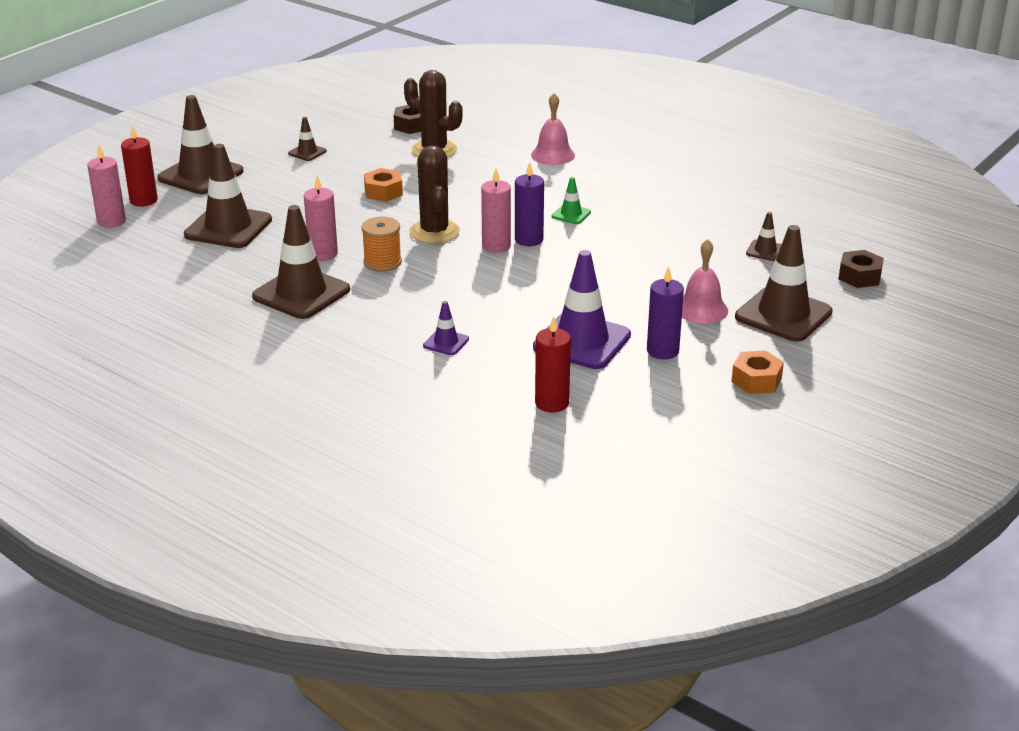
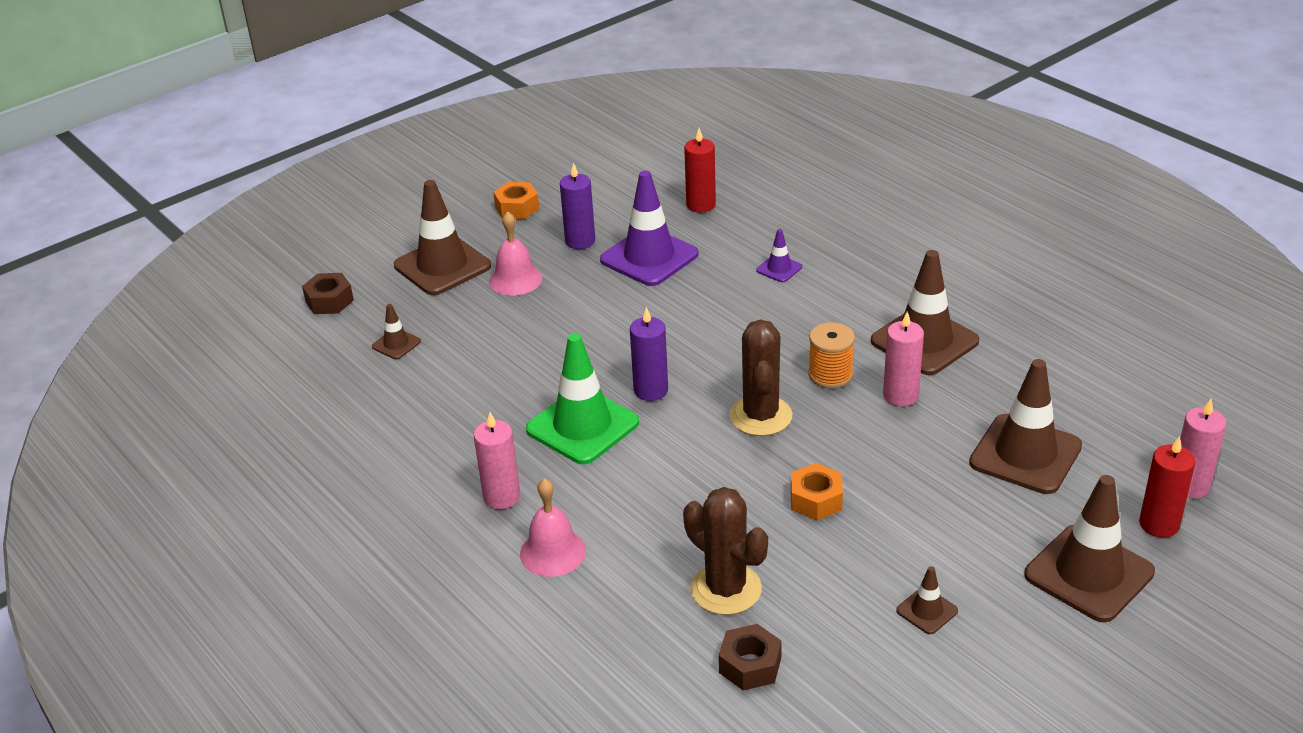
camera: 165 degrees left, 5 degrees up
(496, 246) = (692, 385): pink candle -> pink candle (501, 497)
(571, 214) = (582, 426): green traffic cone -> green traffic cone, size x2.15

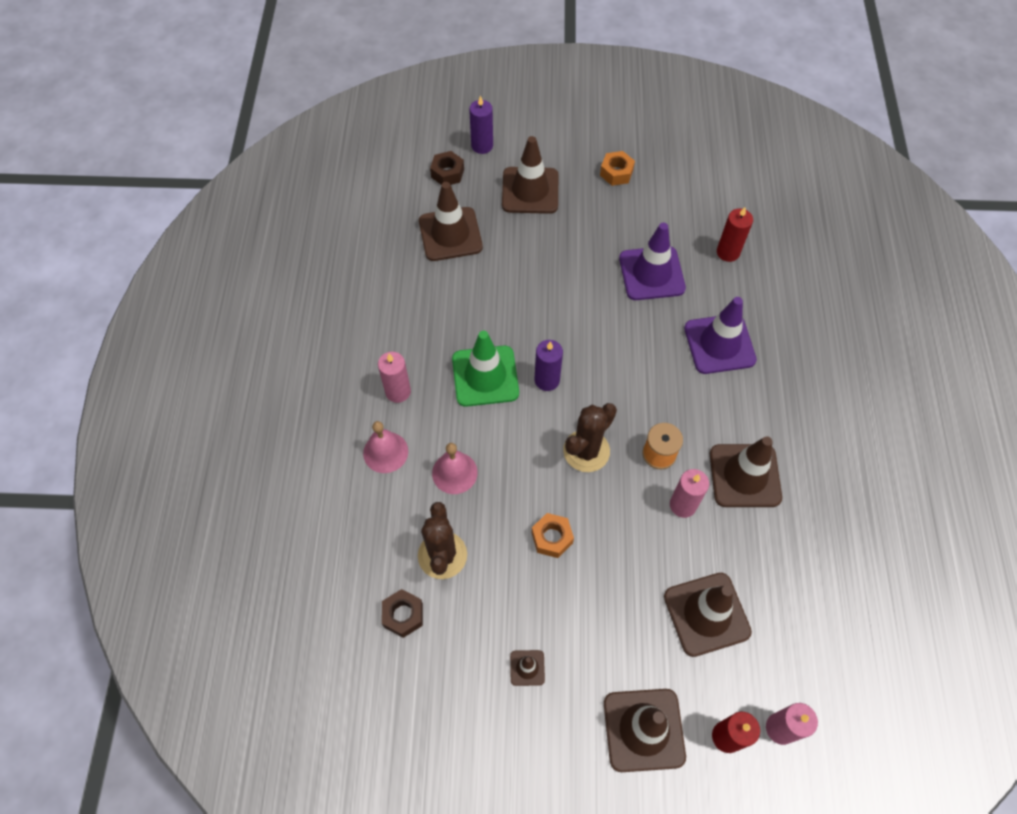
camera: 40 degrees right, 25 degrees up
(396, 344) = (450, 234): brown traffic cone -> brown traffic cone, size x2.15
(515, 279) = (559, 233): pink bell -> pink bell (454, 472)
(580, 241) = (625, 229): purple candle -> purple candle (482, 146)
(779, 269) = (719, 344): purple traffic cone -> purple traffic cone, size x2.15

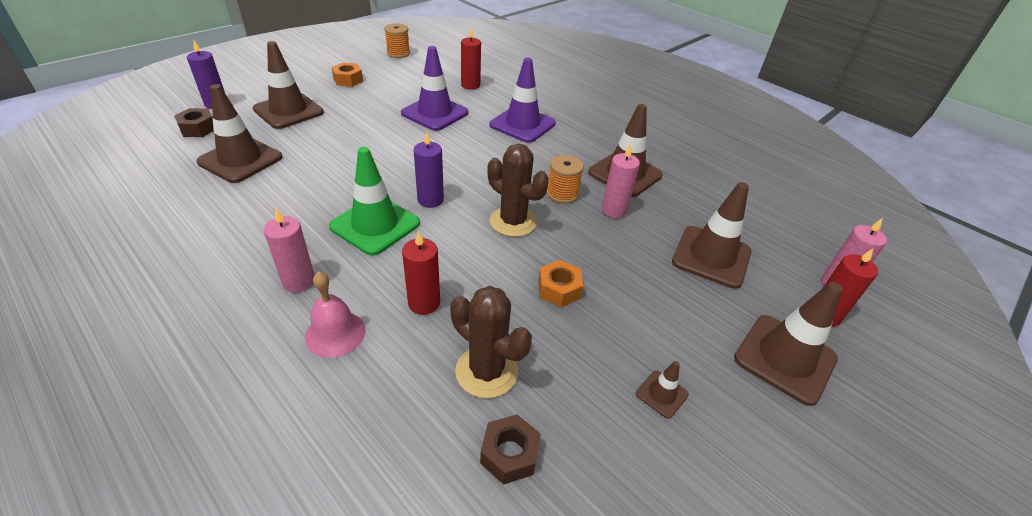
camera: 50 degrees left, 20 degrees down
(454, 472) = (424, 303): pink bell -> red candle
(586, 451) = (513, 222): brown cactus -> brown cactus turned 45 degrees counterclockwise
(703, 154) = (398, 53): none -> orange spool

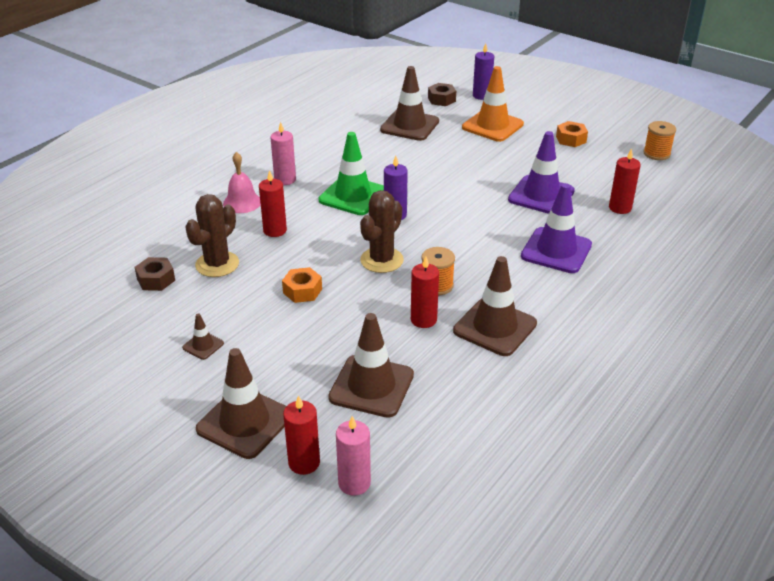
camera: 85 degrees right, 5 degrees down
(288, 111) = (492, 126): brown traffic cone -> orange traffic cone
(613, 210) = (423, 320): pink candle -> red candle

